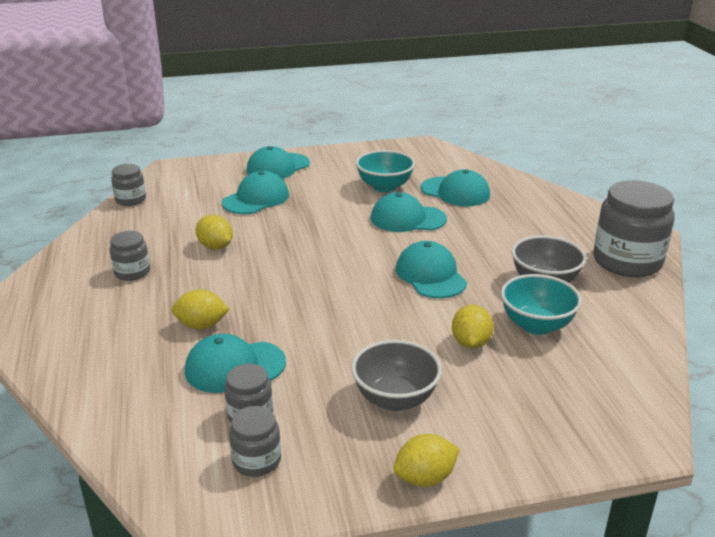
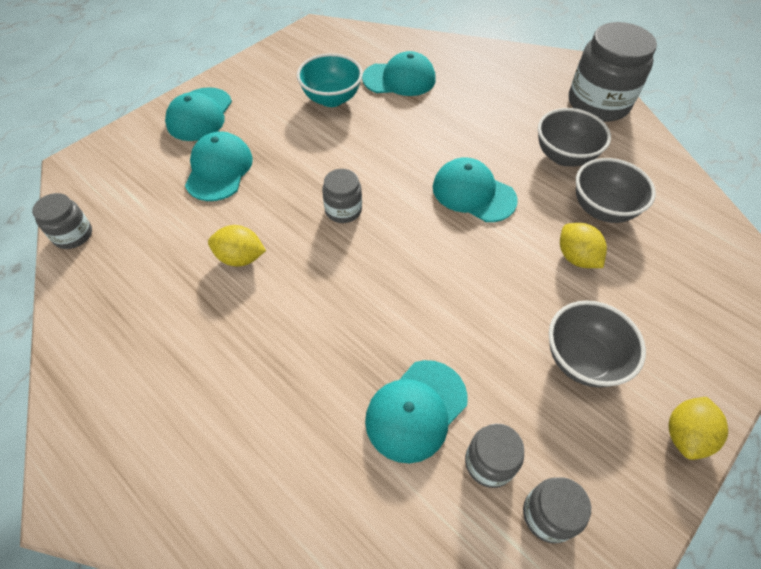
camera: 35 degrees left, 25 degrees up
(132, 272) = (183, 343): grey jar -> grey jar (343, 210)
(201, 325) = (331, 375): yellow lemon -> none
(407, 219) = (390, 131): turquoise cap -> none
(536, 325) = (602, 209): turquoise bowl -> grey bowl

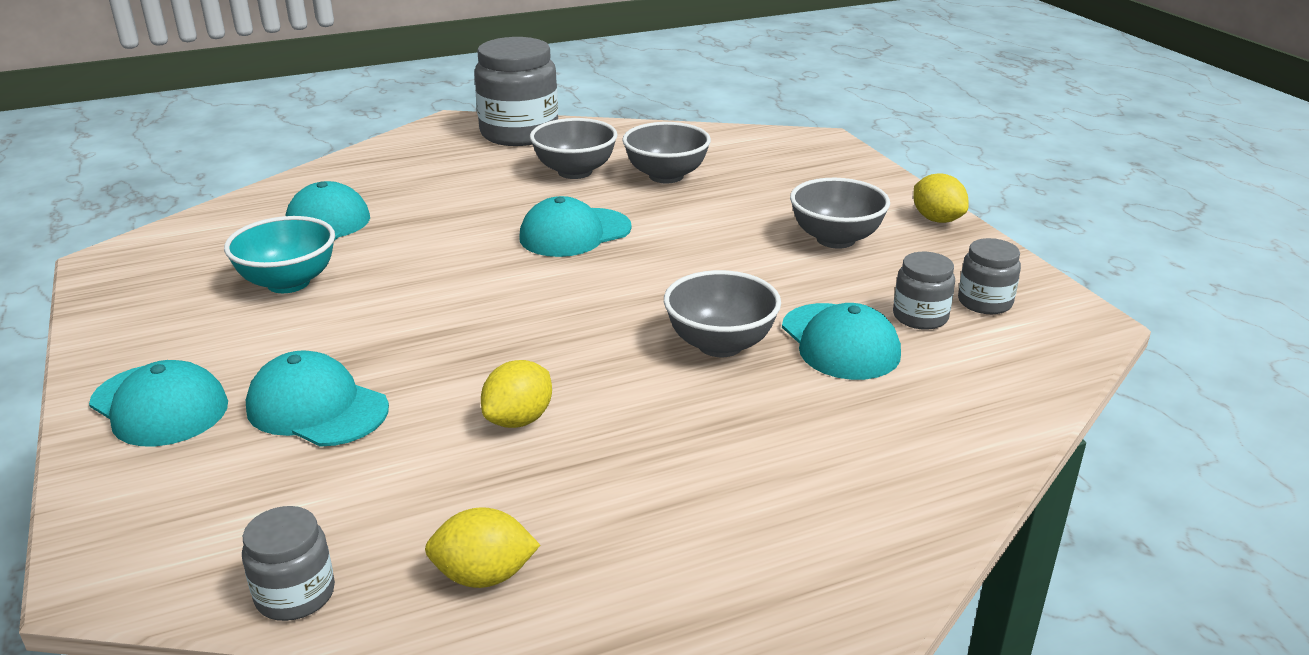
camera: 65 degrees left, 25 degrees down
(343, 210) = (513, 321): grey jar -> none
(372, 331) = (720, 344): none -> grey bowl
(576, 257) = (715, 206): yellow lemon -> yellow lemon (484, 576)

